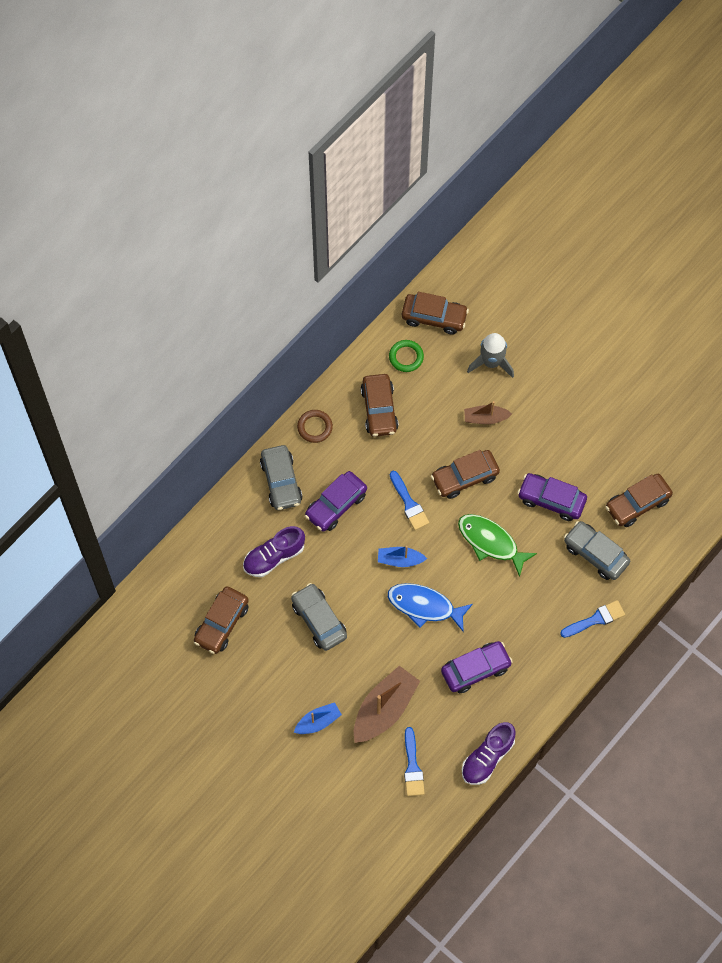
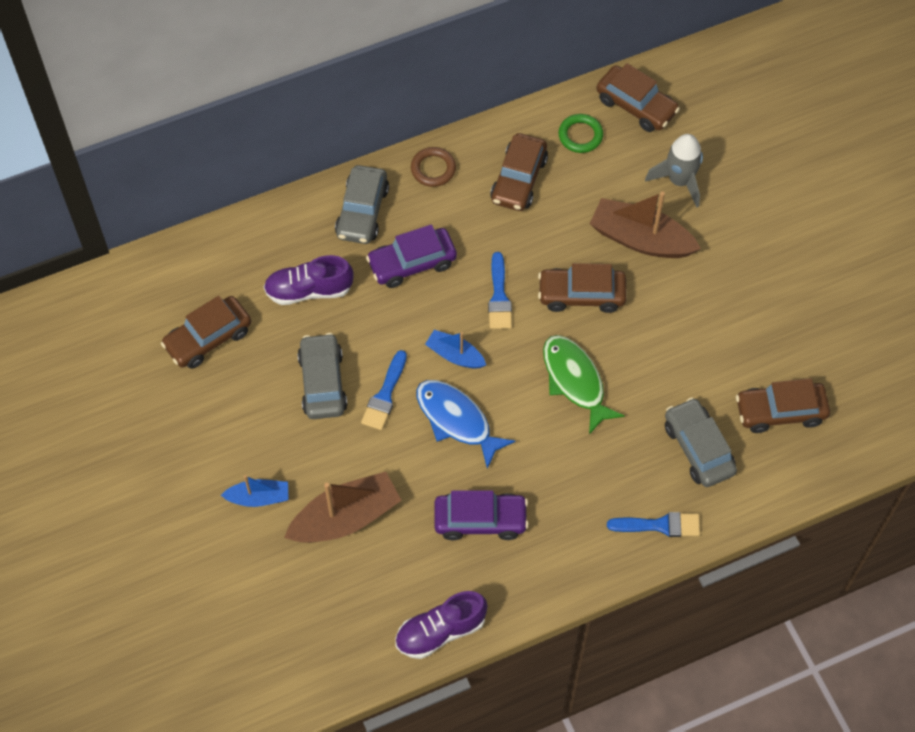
camera: 25 degrees right, 5 degrees down
(412, 766) = (343, 601): blue brush -> blue brush (385, 395)
(485, 418) = (641, 239): brown boat -> brown boat, size x1.78
(551, 500) = (674, 363): purple car -> none

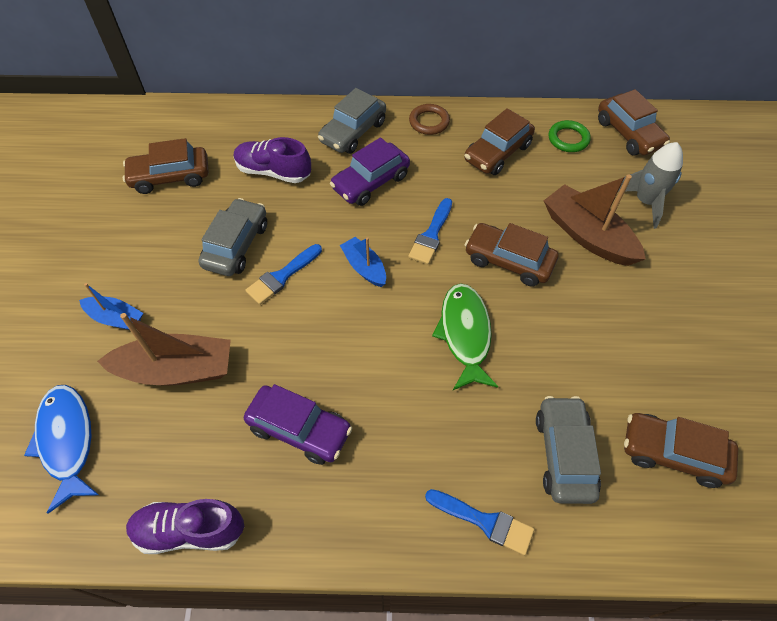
camera: 25 degrees right, 5 degrees down
(412, 263) = (370, 182): purple car -> purple car turned 45 degrees counterclockwise
(457, 420) = (333, 324): blue fish -> blue fish (67, 441)

